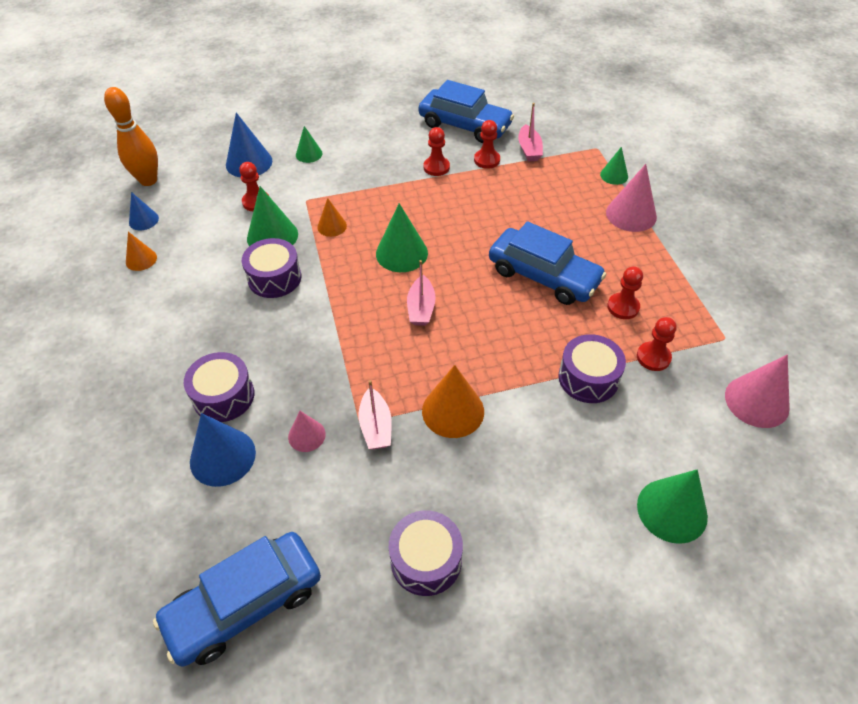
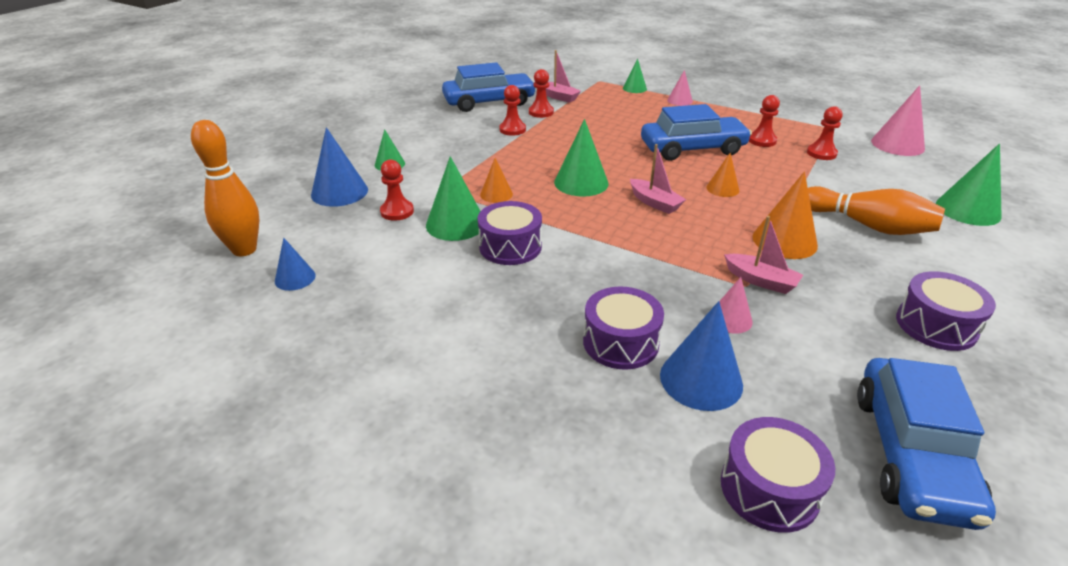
camera: 45 degrees left, 15 degrees down
(141, 259) = (348, 305): orange cone -> orange cone (722, 189)
(546, 451) = (868, 225): none -> orange bowling pin
(588, 378) = (814, 180): purple drum -> purple drum (769, 489)
(631, 214) = (680, 100): pink cone -> pink cone, size x0.58

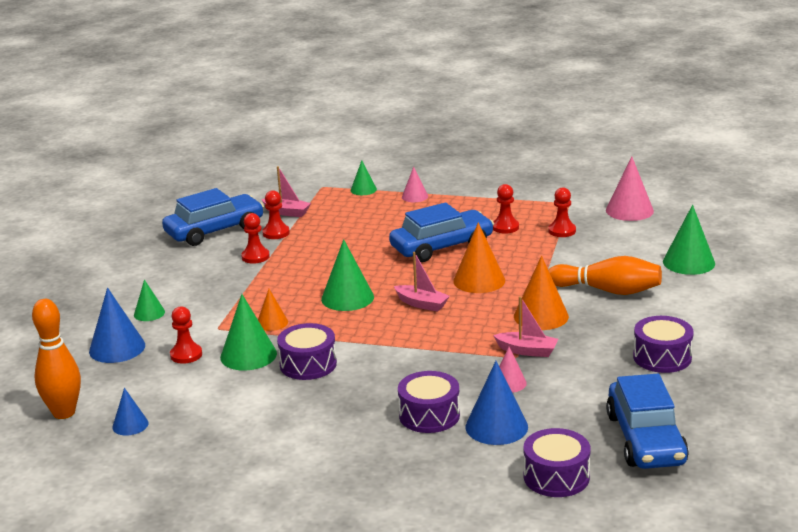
camera: 15 degrees left, 10 degrees down
(722, 189) = (479, 280): orange cone -> orange cone, size x1.71

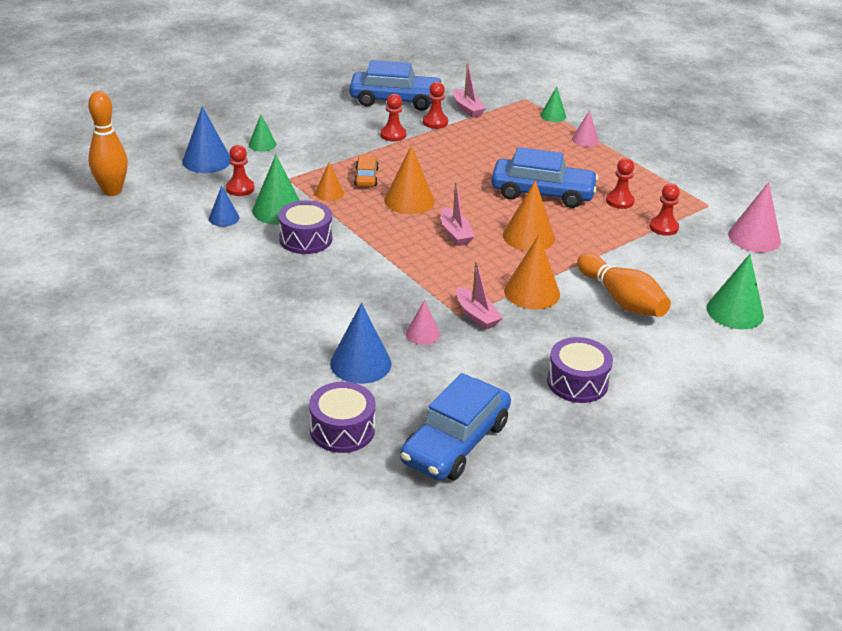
camera: 35 degrees right, 10 degrees up
(130, 425) = (135, 221): blue cone -> blue cone (224, 218)
(284, 297) = (366, 177): none -> orange car
(347, 298) = (409, 200): green cone -> orange cone
(429, 415) = (327, 326): purple drum -> none

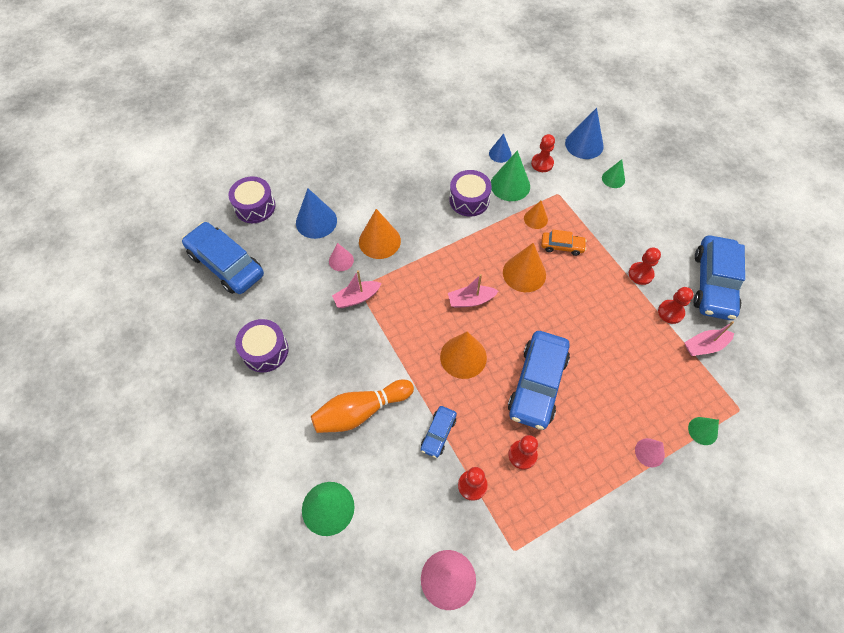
camera: 100 degrees right, 25 degrees up
(112, 191) = (537, 94): orange bowling pin -> none
(532, 292) = (381, 342): orange cone -> orange cone (379, 241)
(622, 248) = (438, 433): none -> blue car

